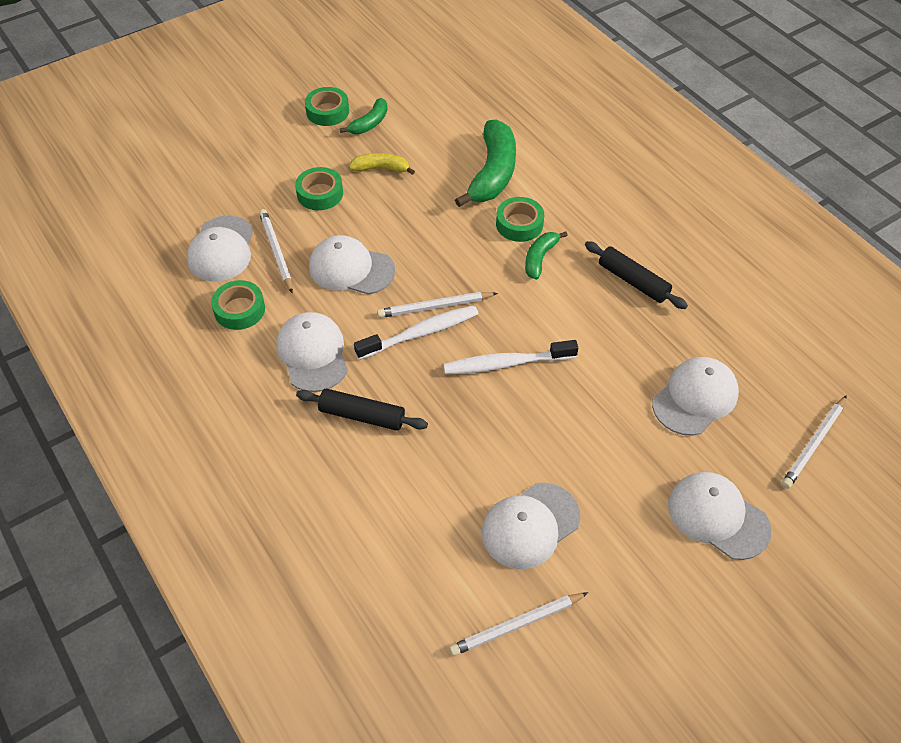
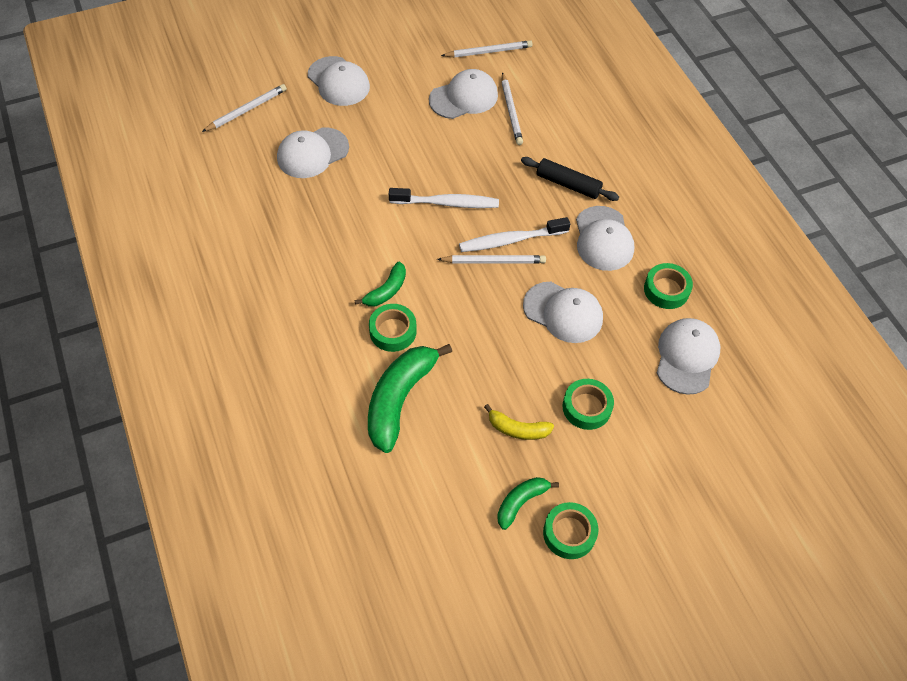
camera: 170 degrees left, 5 degrees up
(276, 252) = (633, 344): white pencil -> white pencil (511, 111)
(633, 281) = (313, 253): black rolling pin -> none

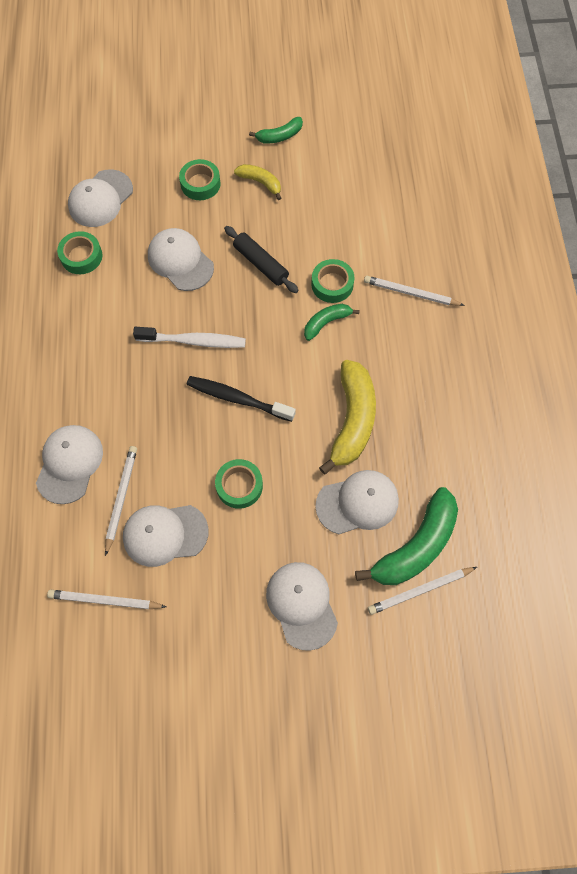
camera: 160 degrees left, 10 degrees up
(334, 212) = (352, 420): none -> yellow banana
(399, 399) = (344, 228): green banana -> green banana (416, 546)
(447, 203) = (237, 399): white toothbrush -> black toothbrush
(493, 261) = (219, 324): white pencil -> white pencil (411, 293)
(568, 184) = (109, 386): black rolling pin -> black rolling pin (261, 264)
(569, 533) = (255, 110): green tape -> green tape (239, 486)
(603, 239) = (108, 318): white cap -> white cap (69, 464)

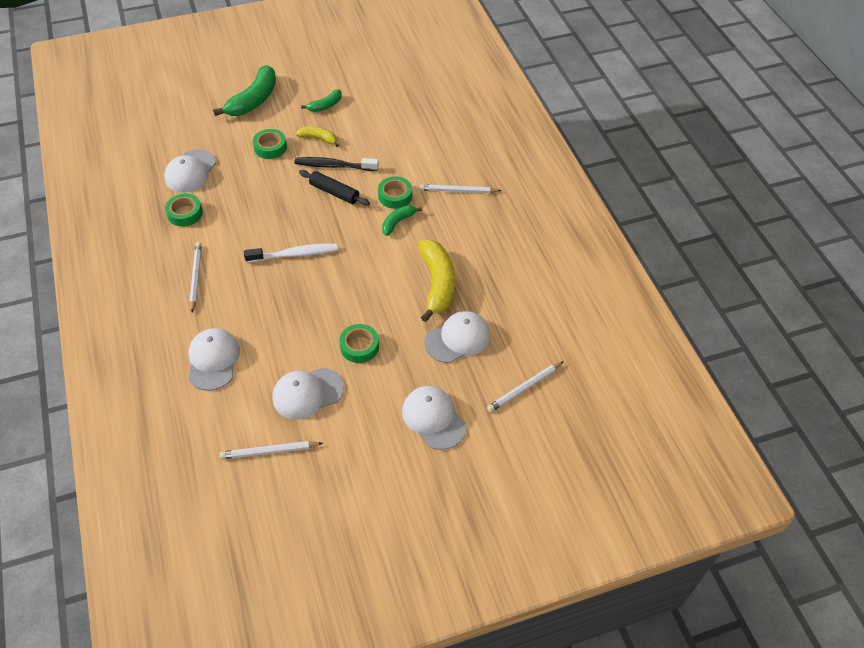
camera: 15 degrees left, 15 degrees down
(121, 498) = (264, 375): white pencil -> white pencil (196, 277)
(180, 261) = (268, 202): white cap -> none
(237, 399) = (341, 287): black toothbrush -> black toothbrush (334, 166)
(416, 546) = (512, 358): green banana -> green banana (254, 100)

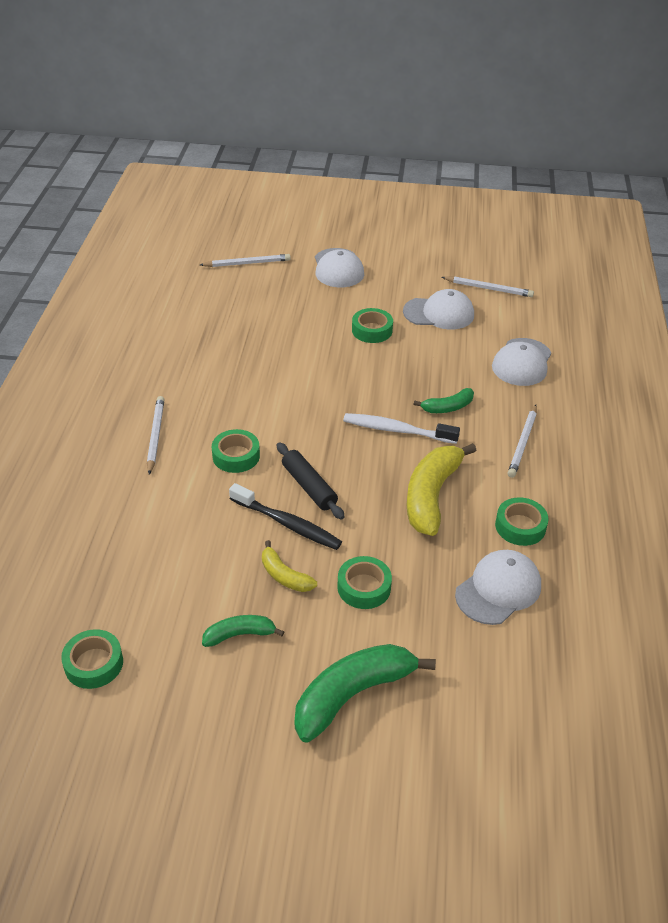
camera: 155 degrees left, 10 degrees down
(388, 73) = (94, 663): none -> green tape
(398, 222) = (255, 425): green banana -> green banana (447, 407)
(437, 284) = (259, 354): yellow banana -> yellow banana (431, 496)
(458, 191) = (155, 436): white pencil -> white pencil turned 120 degrees counterclockwise
(458, 339) = (275, 308): white cap -> none

